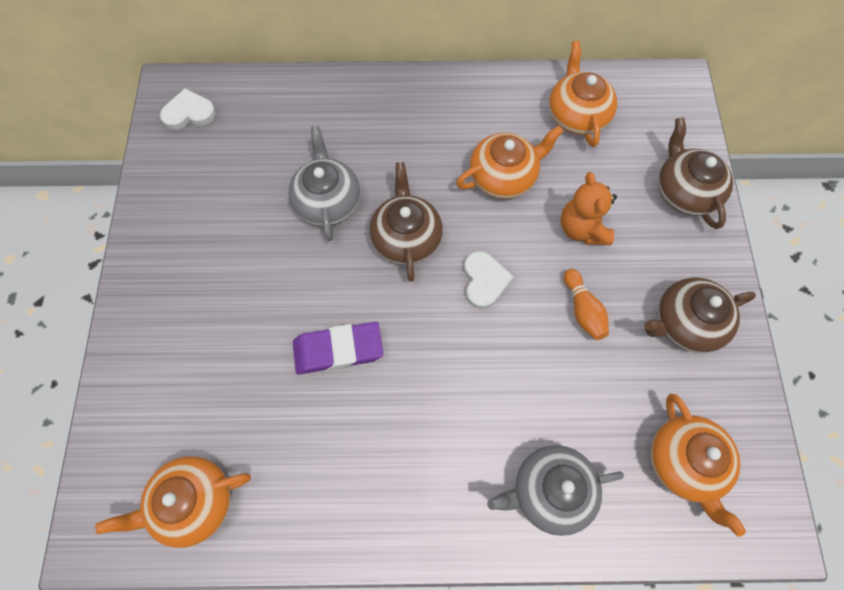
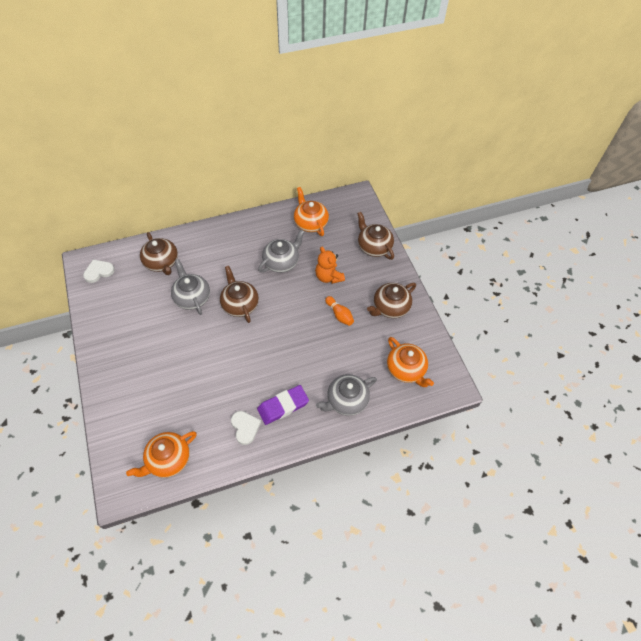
camera: 20 degrees left, 10 degrees down
(296, 123) = (162, 262): none -> brown teapot
(338, 350) = (221, 367): purple eraser -> purple eraser (283, 406)
(484, 281) = (286, 314): white heart -> white heart (245, 427)
(503, 176) = (281, 262): orange teapot -> grey teapot

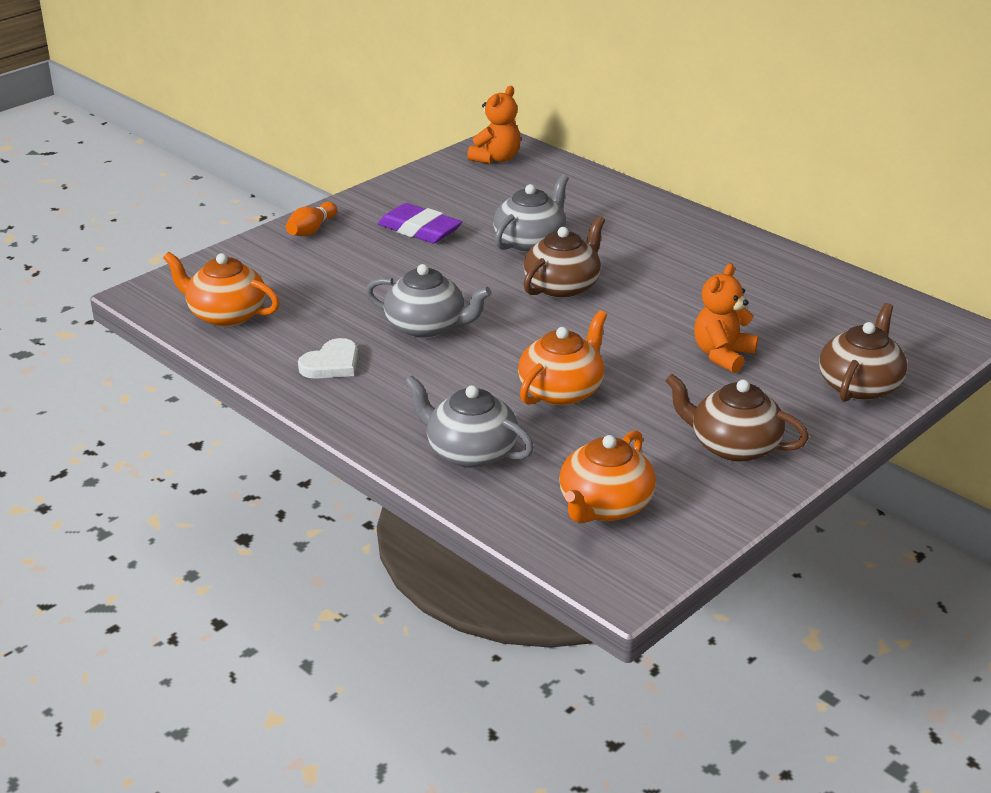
camera: 65 degrees right, 25 degrees down
(99, 272) = (496, 159): white heart -> orange teddy bear
(162, 262) = (568, 197): brown teapot -> none
(281, 262) = (697, 298): grey teapot -> grey teapot (427, 327)
(283, 406) = (401, 388): purple eraser -> purple eraser (419, 229)
(310, 223) = (823, 300): orange teapot -> orange teapot (562, 391)
(339, 315) = (650, 391): orange bowling pin -> orange bowling pin (311, 230)

